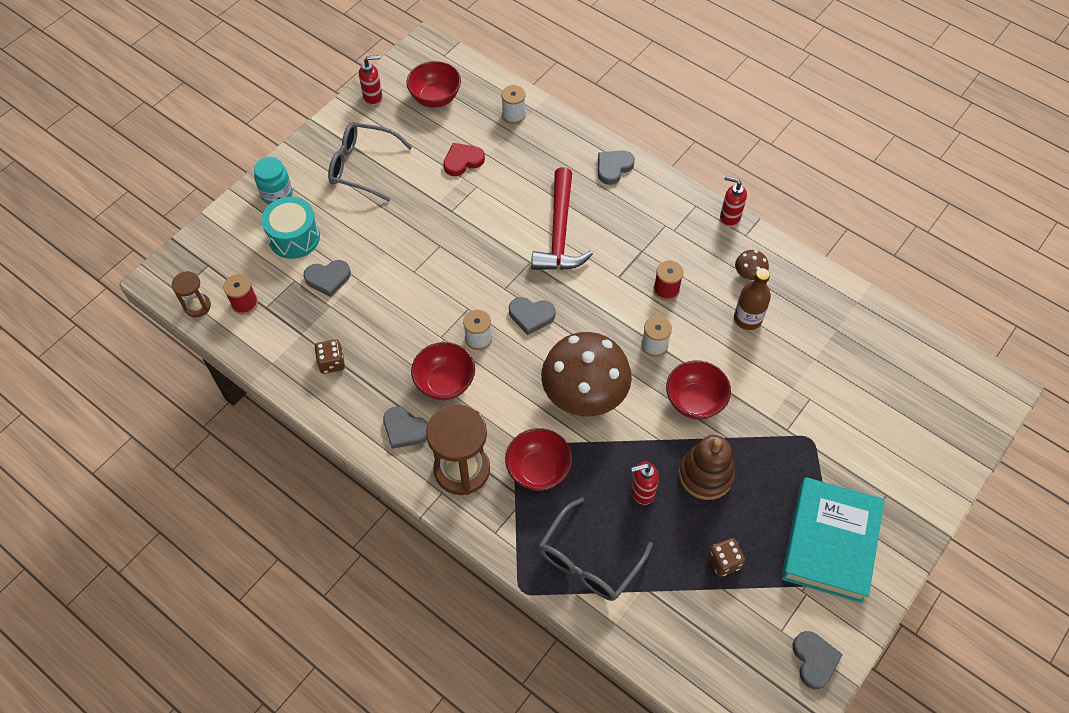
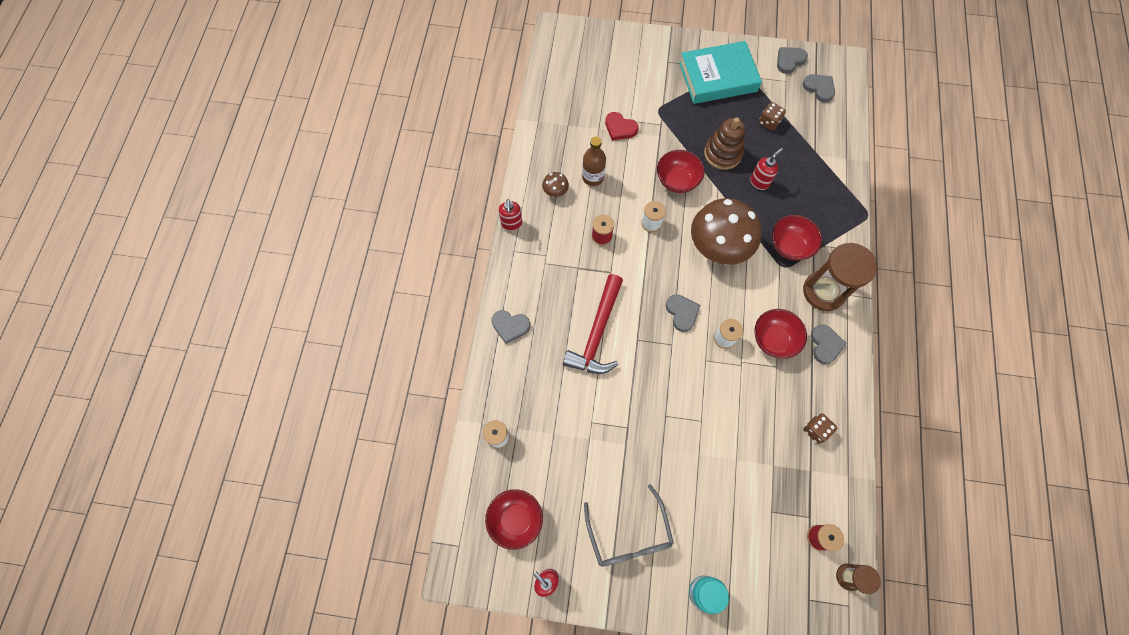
camera: 120 degrees left, 10 degrees up
(294, 237) = (735, 542): turquoise drum -> none
(328, 278) = (752, 485): grey heart -> grey heart (819, 88)
(463, 161) = (572, 450): red heart -> red heart (620, 128)
(559, 232) = (597, 333): red hammer -> red hammer turned 135 degrees clockwise
(588, 561) = (823, 189): grey glasses -> none
(641, 492) = (759, 182): red soap dispenser -> red soap dispenser turned 90 degrees counterclockwise

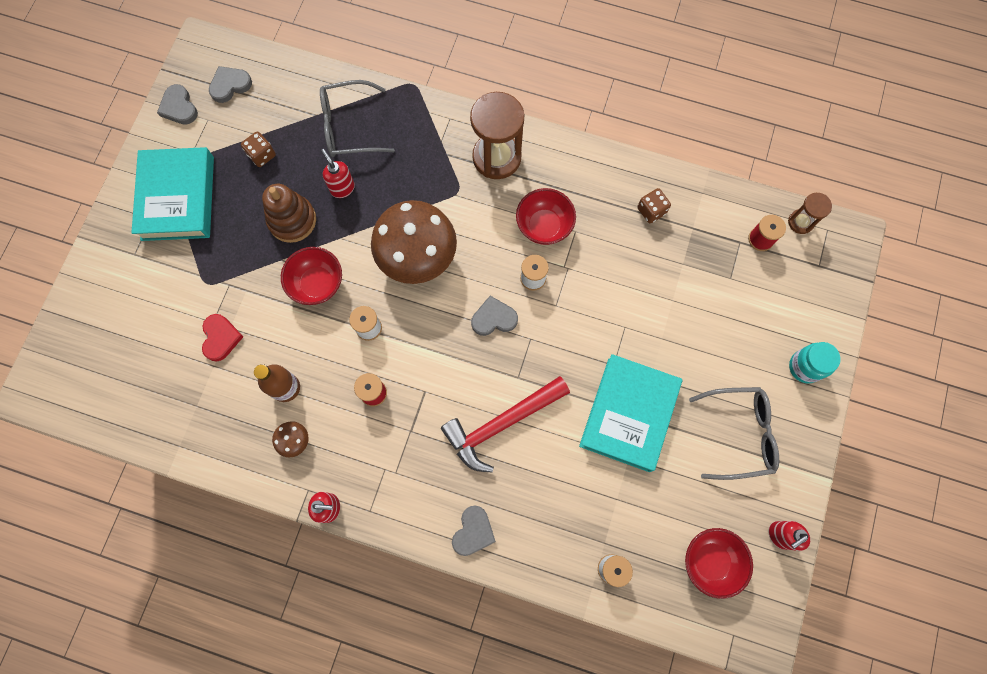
camera: 80 degrees left, 5 degrees up
(597, 333) = (501, 424): red hammer -> red hammer turned 120 degrees clockwise
(620, 128) = (221, 338): red heart -> red heart turned 45 degrees counterclockwise
(626, 434) = (628, 414): none -> turquoise book
(789, 246) = (434, 177): red bowl -> none
(812, 176) = (348, 127): none -> grey glasses
(825, 345) = (559, 174): grey heart -> none

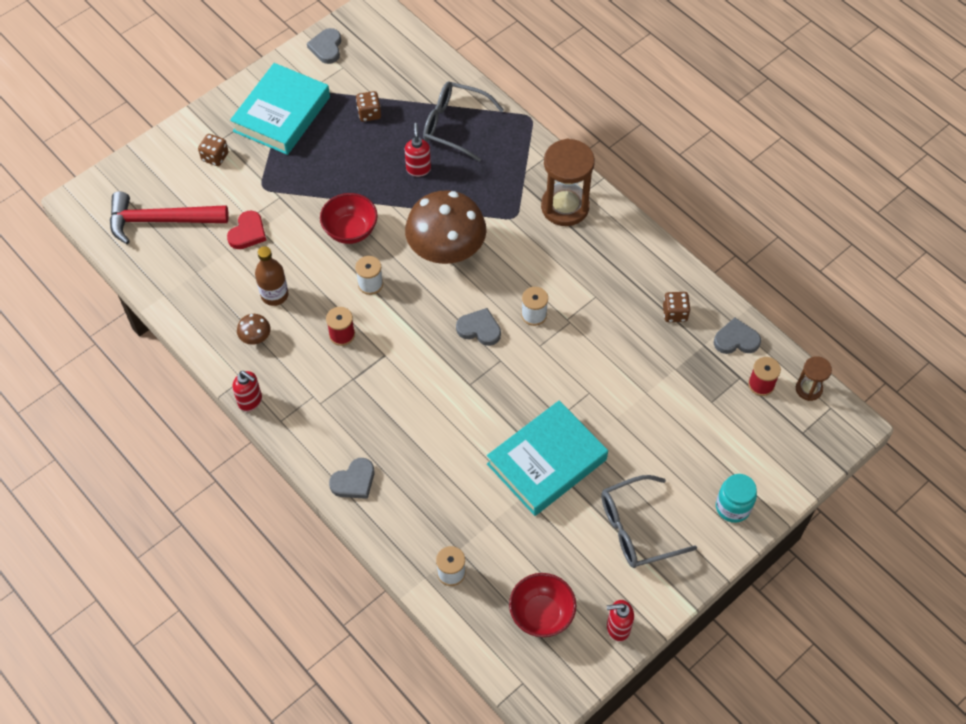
camera: 30 degrees right, 15 degrees down
(139, 276) = (215, 157): none -> brown dice
(230, 85) = (378, 50): grey heart -> grey heart (736, 340)
(292, 220) = (361, 173): brown stacking toy -> none
(501, 424) = (432, 412): red hammer -> red hammer (161, 220)
(544, 226) = (570, 279): red bowl -> none
(740, 434) = (636, 529): grey glasses -> grey glasses turned 135 degrees clockwise

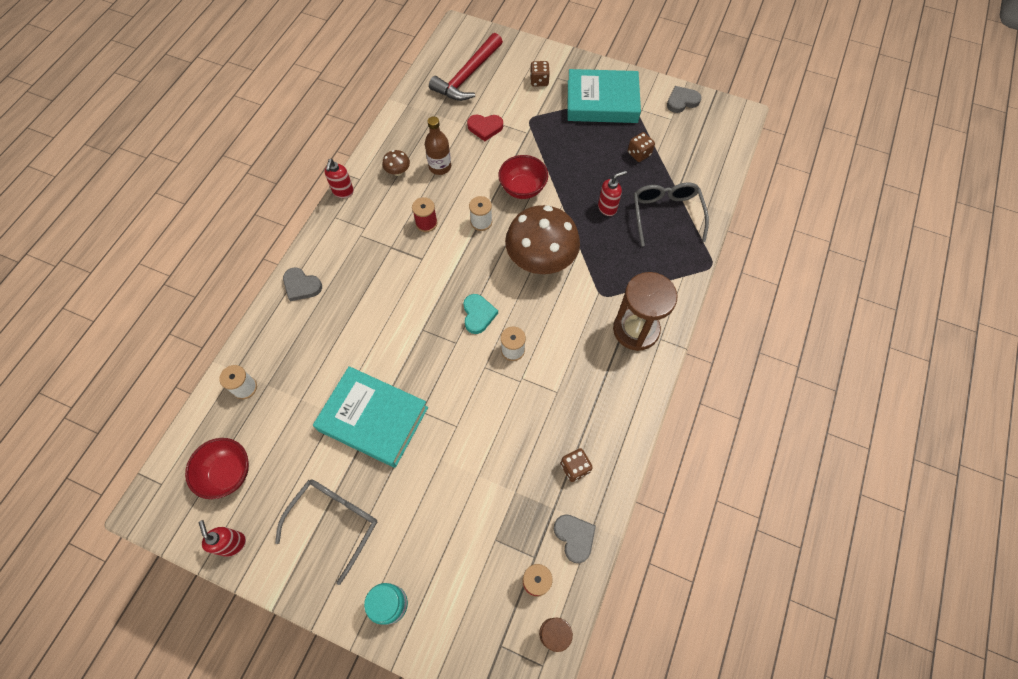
camera: 65 degrees right, 5 degrees up
(161, 220) = (467, 76): red hammer -> red hammer turned 120 degrees counterclockwise
(479, 329) = (478, 315): grey heart -> turquoise heart
(636, 529) = (335, 521): grey glasses -> grey glasses turned 75 degrees clockwise

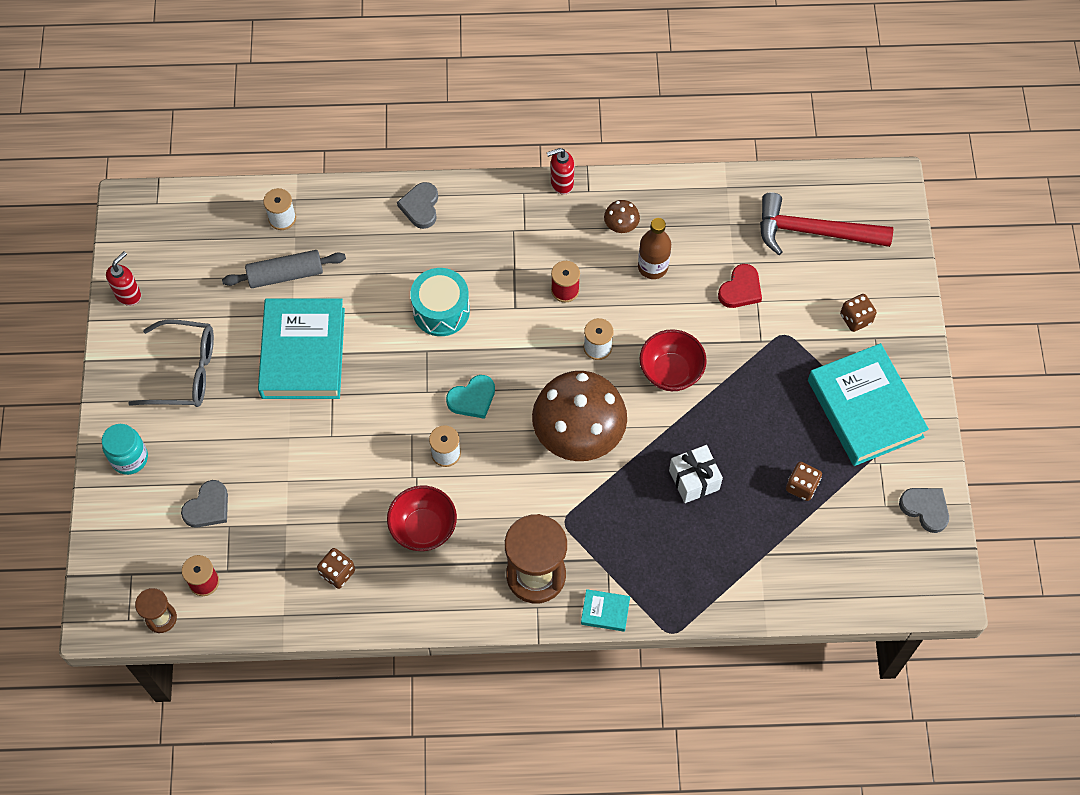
camera: 65 degrees right, 0 degrees up
(228, 473) = (191, 253): red bowl -> red bowl (423, 528)
(296, 405) = (285, 274): none -> grey rolling pin
(395, 306) = (441, 310): none -> turquoise drum
(485, 128) = (740, 289): red heart -> red heart turned 120 degrees counterclockwise
(574, 537) = (263, 601): grey heart -> grey heart (208, 507)
(607, 208) = (694, 480): red soap dispenser -> white gift
(666, 214) = (721, 553): grey glasses -> none
(681, 298) = (605, 611): none -> turquoise book

